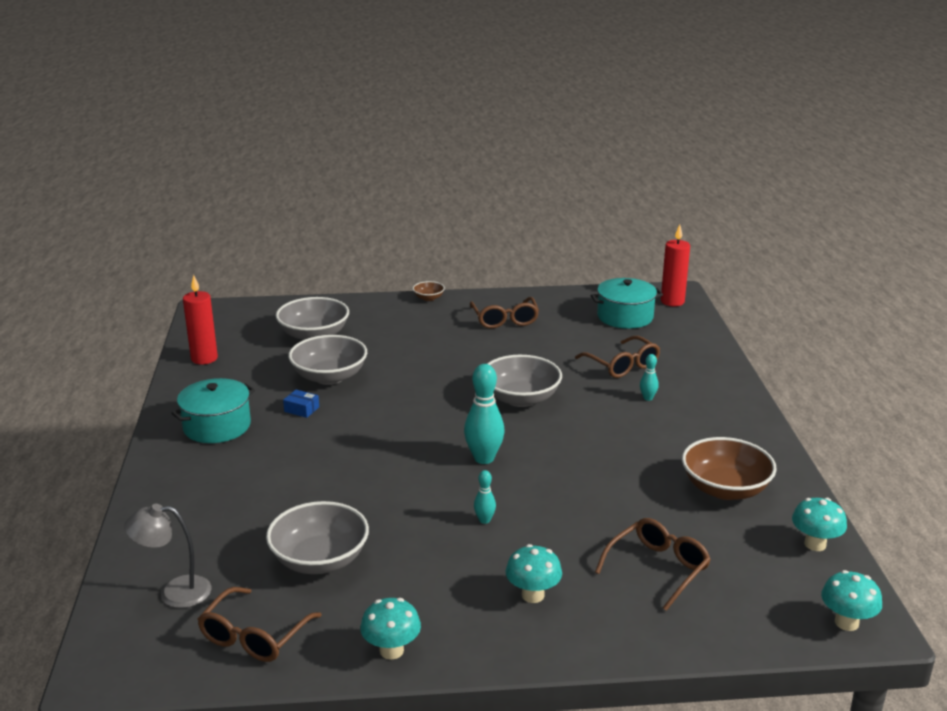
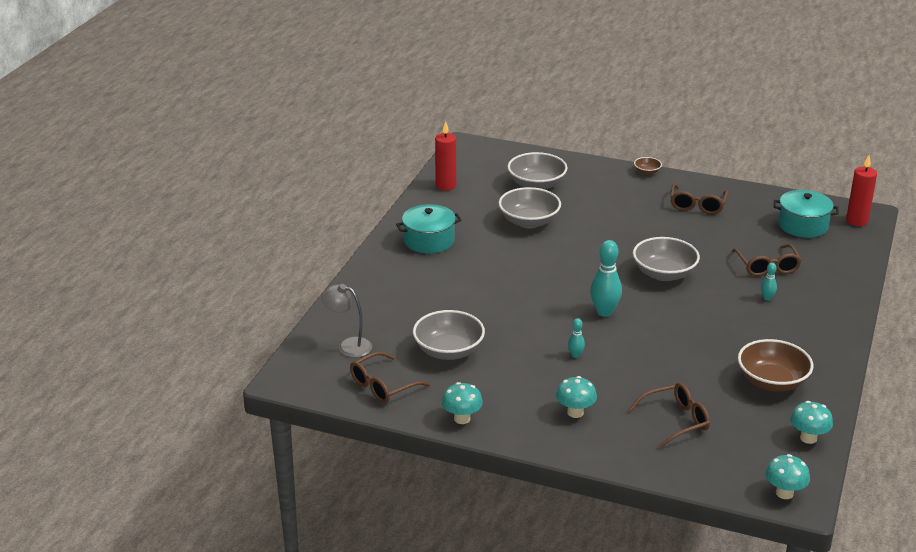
camera: 25 degrees right, 5 degrees up
(301, 409) = (494, 242): blue box -> none

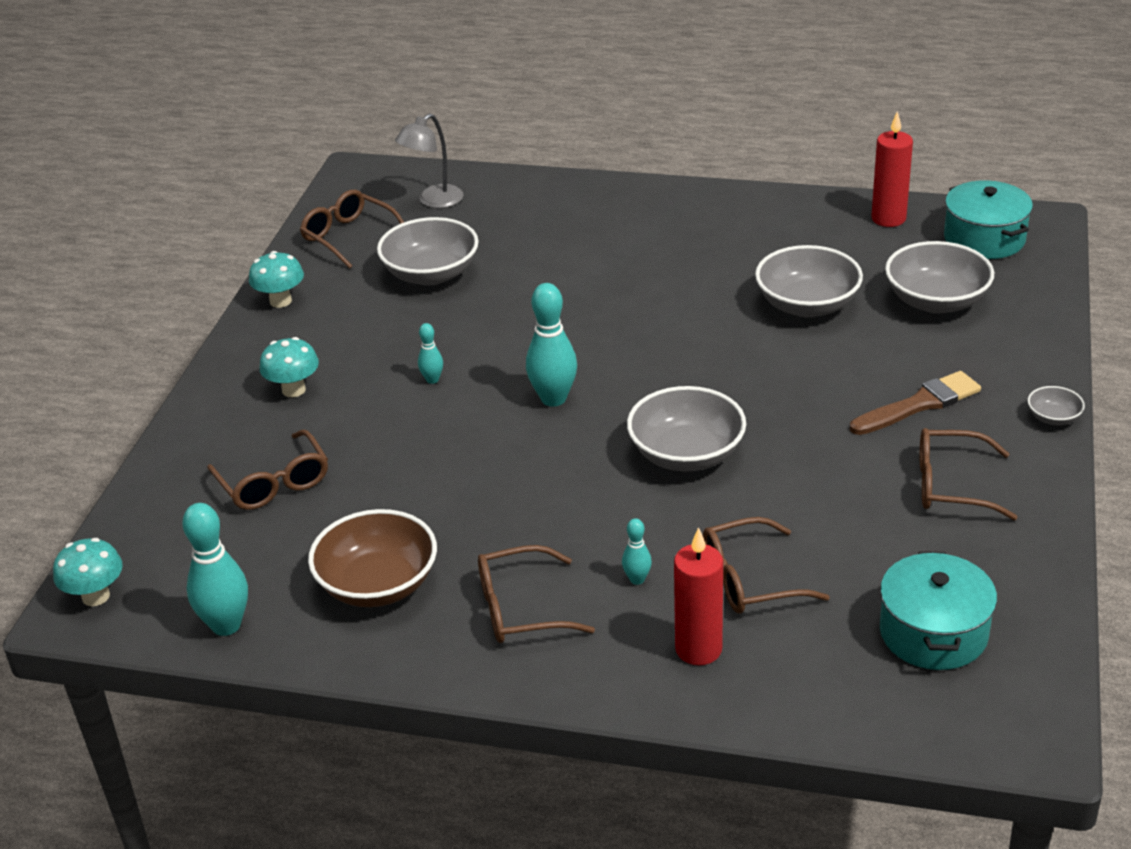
camera: 85 degrees right, 5 degrees up
(348, 346) = (433, 201): grey lamp -> grey lamp turned 150 degrees counterclockwise
(429, 241) = (714, 225): turquoise pot -> turquoise pot (984, 239)
(630, 203) = (919, 404): none -> brown brush
(647, 172) = (1053, 418): brown bowl -> grey bowl
(790, 335) = (520, 609): none -> brown glasses
(808, 438) = (226, 625): turquoise mushroom -> turquoise bowling pin
(856, 221) = (990, 720): red candle -> red candle (698, 649)

